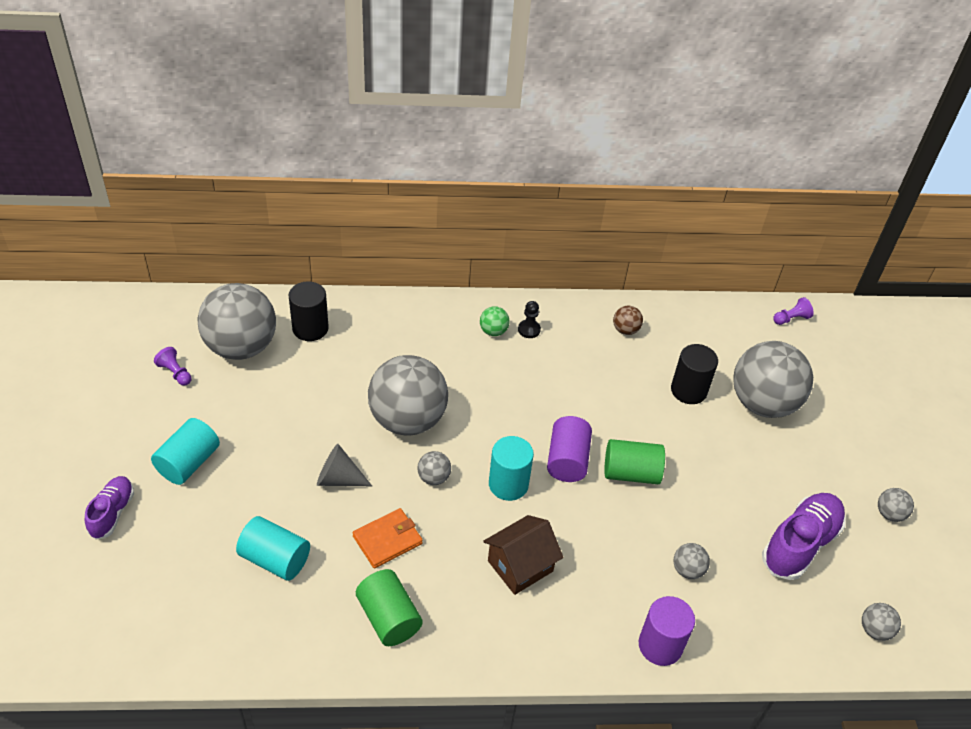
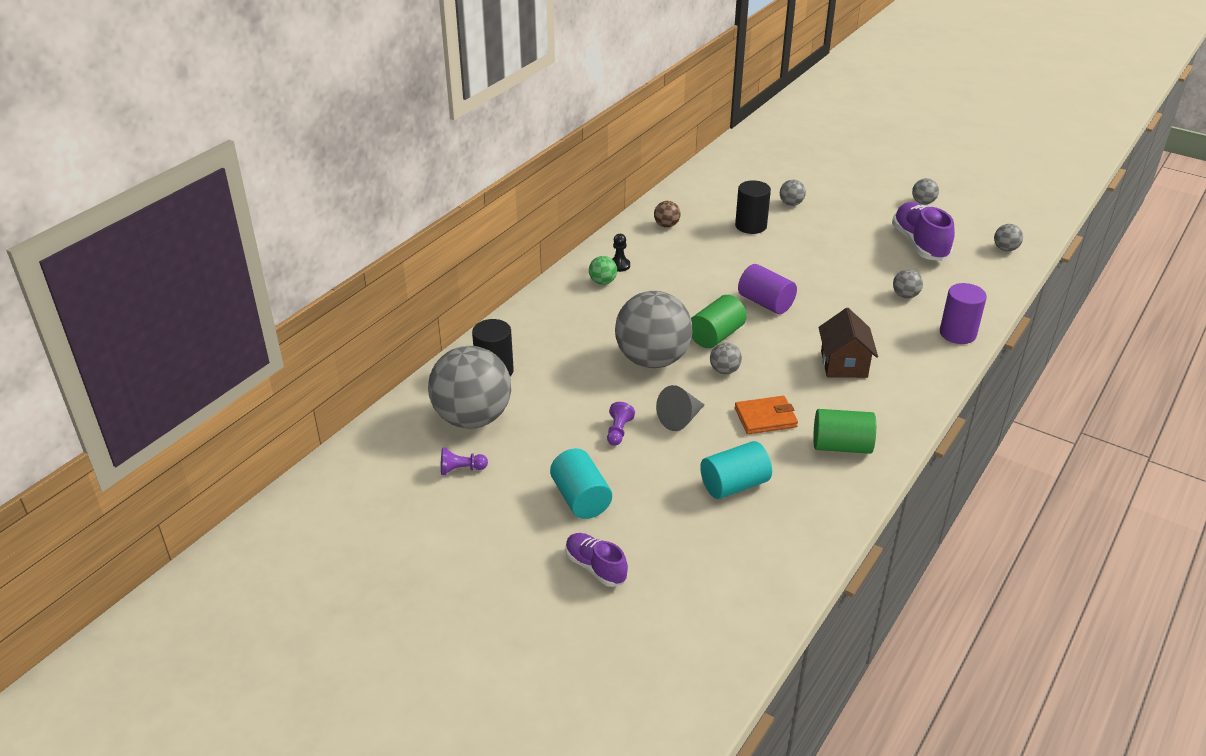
camera: 50 degrees left, 10 degrees down
(387, 540) = (765, 418): orange wallet -> orange wallet turned 75 degrees clockwise
(508, 484) = (763, 338): turquoise cylinder -> none
(631, 473) = (802, 281): green cylinder -> green cylinder (716, 336)
(762, 403) = (791, 204): grey ball -> grey ball, size x0.41
(791, 319) = (727, 159): purple pawn -> purple pawn (618, 431)

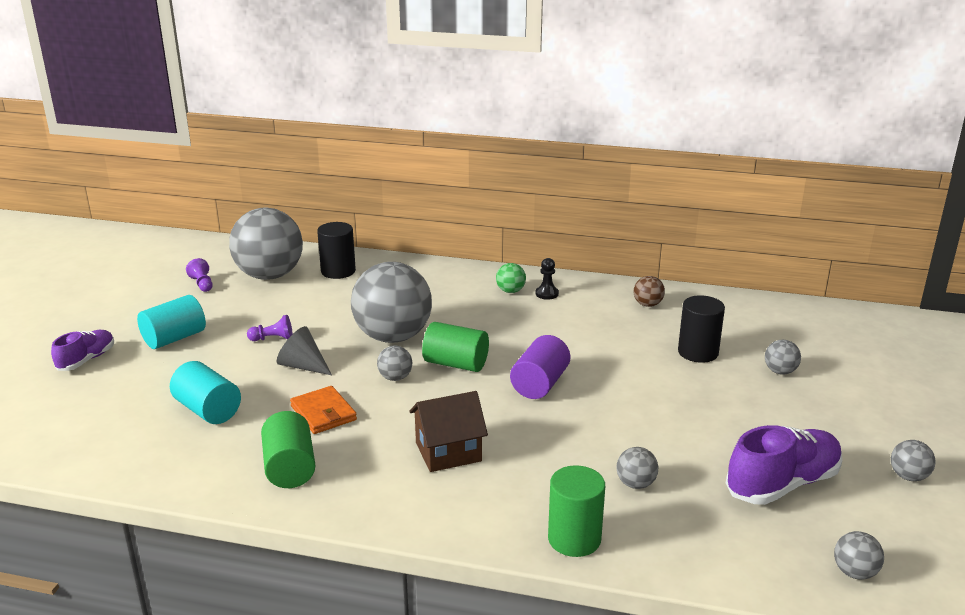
camera: 70 degrees right, 10 degrees down
(957, 333) = (574, 539): purple cylinder -> green cylinder

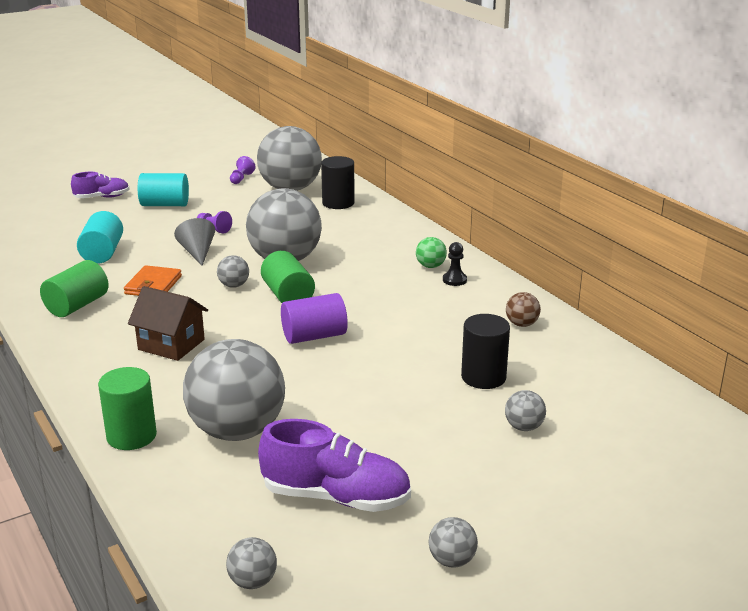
camera: 45 degrees right, 0 degrees up
(635, 484) = (237, 431): grey ball -> grey ball, size x2.44

